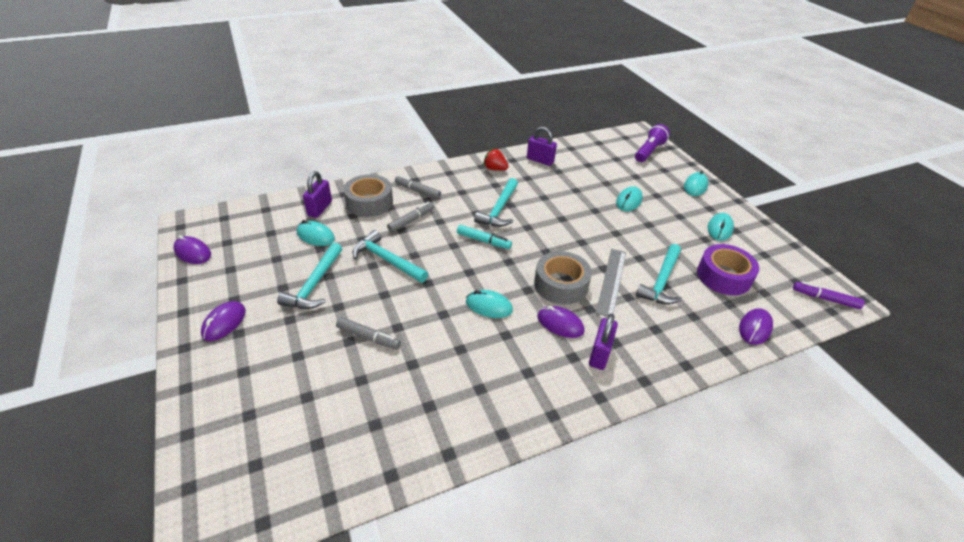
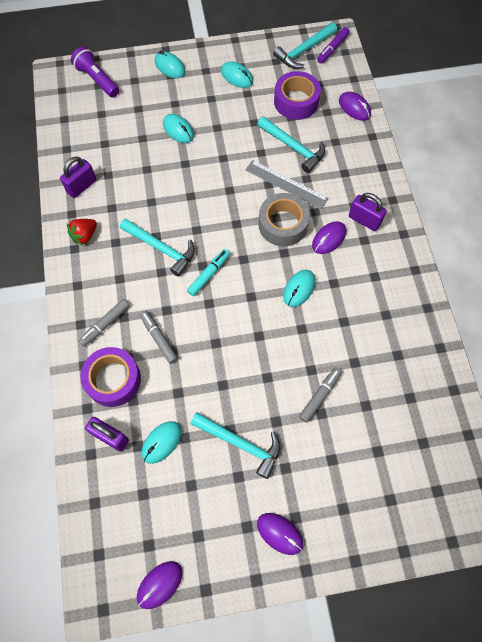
camera: 75 degrees left, 25 degrees up
(369, 202) = (113, 380): grey tape -> purple tape
(387, 260) = (218, 370): turquoise hammer -> turquoise hammer (303, 51)

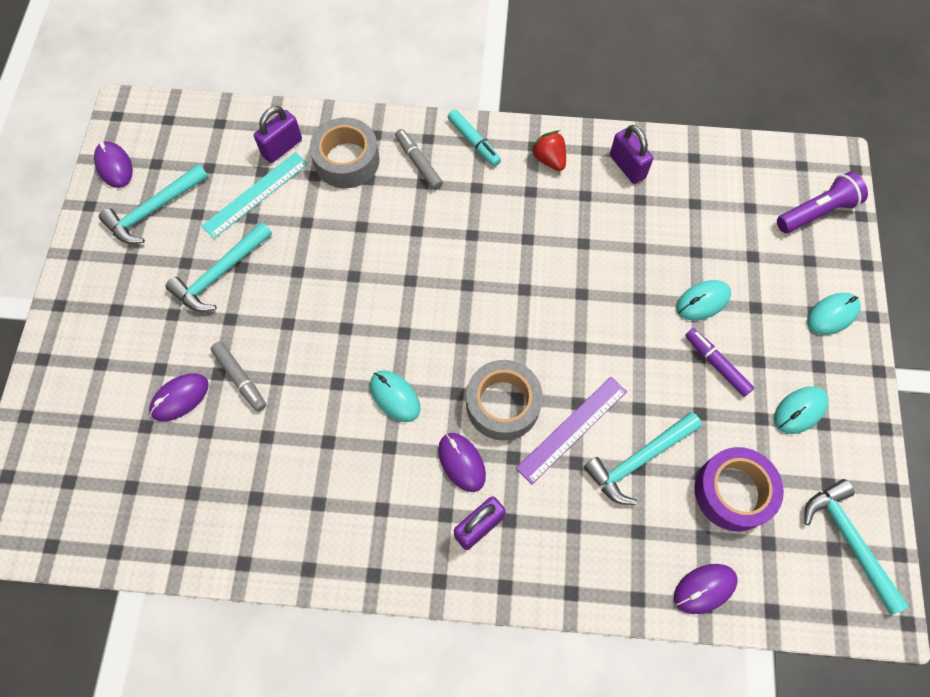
camera: 105 degrees right, 0 degrees up
(113, 380) = (346, 160): purple tape -> grey tape
(159, 338) = (381, 215): grey marker -> none
(161, 249) = (506, 241): turquoise hammer -> turquoise hammer (153, 210)
(161, 442) = (256, 195): turquoise mouse -> turquoise ruler
(209, 274) = (451, 289): turquoise marker -> turquoise marker (474, 142)
(279, 533) = (107, 289): purple mouse -> purple mouse (180, 398)
(286, 184) = (572, 429): grey ruler -> purple ruler
(332, 49) = (849, 595): purple marker -> purple marker (716, 364)

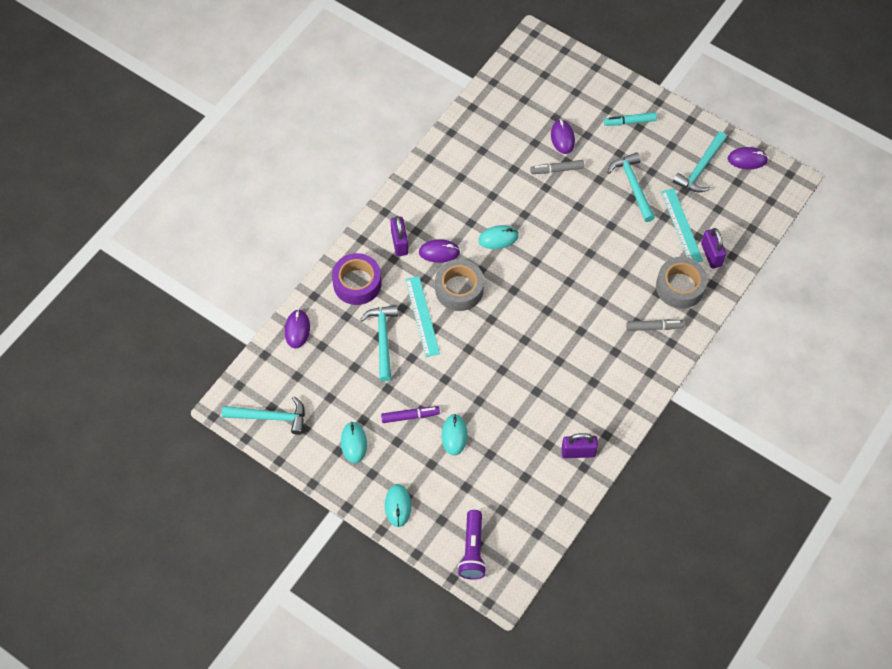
camera: 120 degrees right, 5 degrees down
(153, 210) = (700, 168): turquoise hammer -> turquoise hammer turned 135 degrees counterclockwise
(474, 142) = (652, 368): turquoise marker -> turquoise marker (630, 122)
(549, 159) = (612, 407): red strawberry -> none
(572, 429) = (422, 316): purple ruler -> turquoise ruler
(733, 492) = (334, 376): purple tape -> purple tape (357, 283)

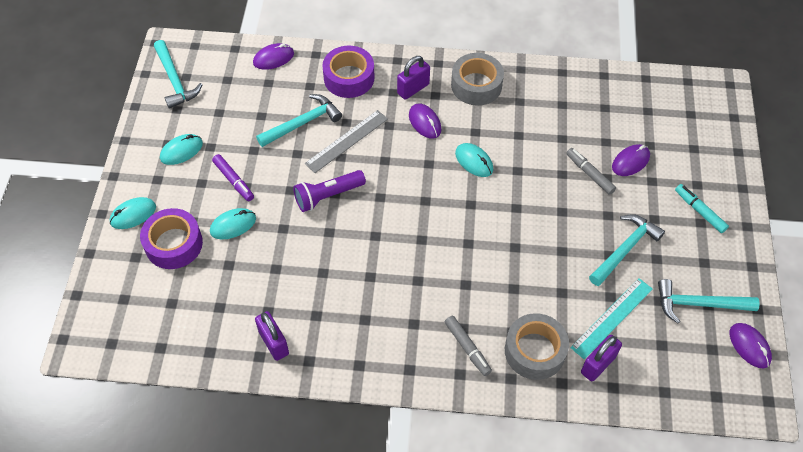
camera: 60 degrees right, 5 degrees down
(422, 316) = (346, 141): turquoise ruler -> grey ruler
(446, 486) = (174, 244): none -> purple tape
(459, 289) = (395, 156): grey tape -> grey tape (476, 85)
(473, 550) = (114, 298): purple flashlight -> purple flashlight (328, 196)

